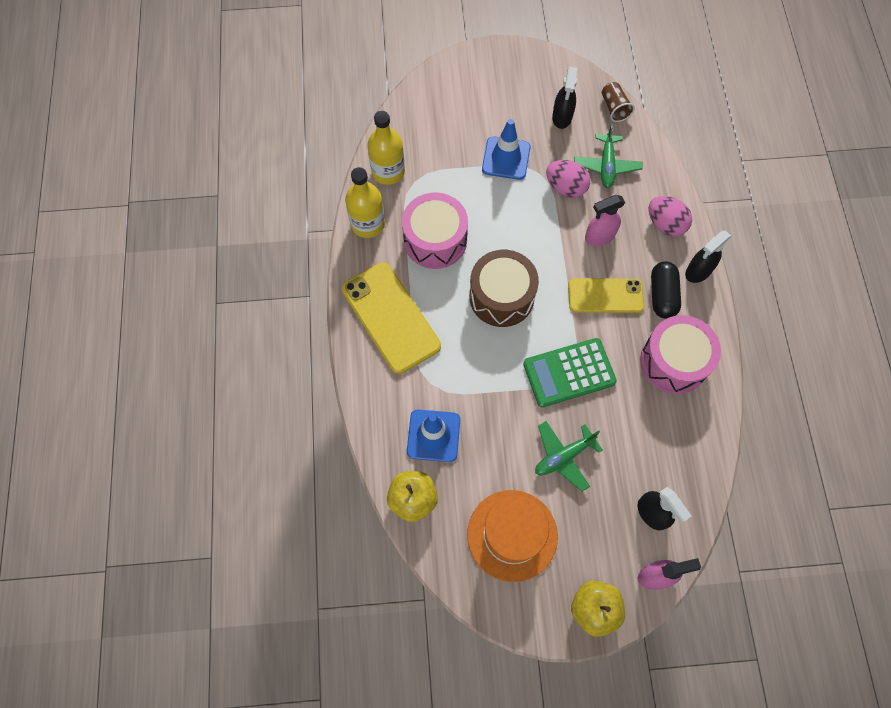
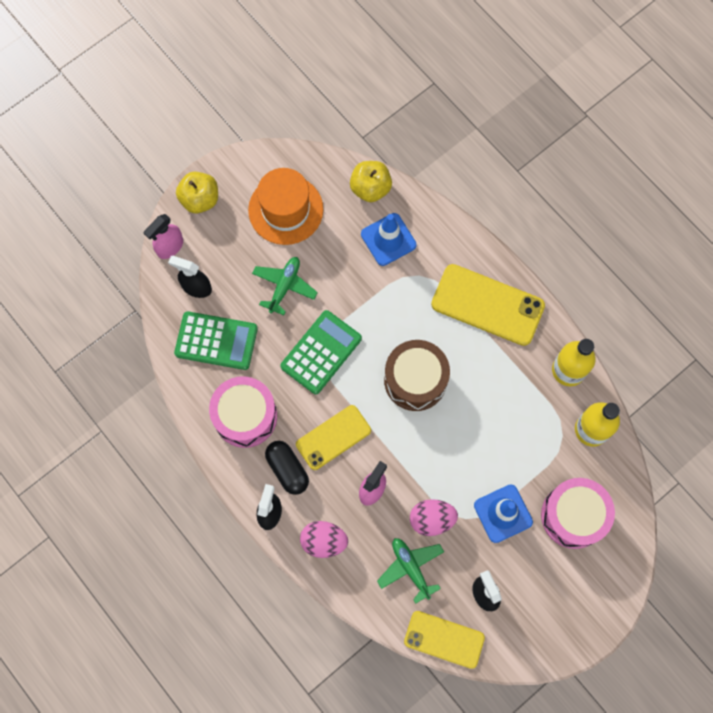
camera: 145 degrees right, 5 degrees up
(435, 240) = (503, 393): pink drum -> pink drum (573, 516)
(614, 108) = (444, 639): brown cup -> yellow phone
(662, 447) = (216, 341): none -> green calculator

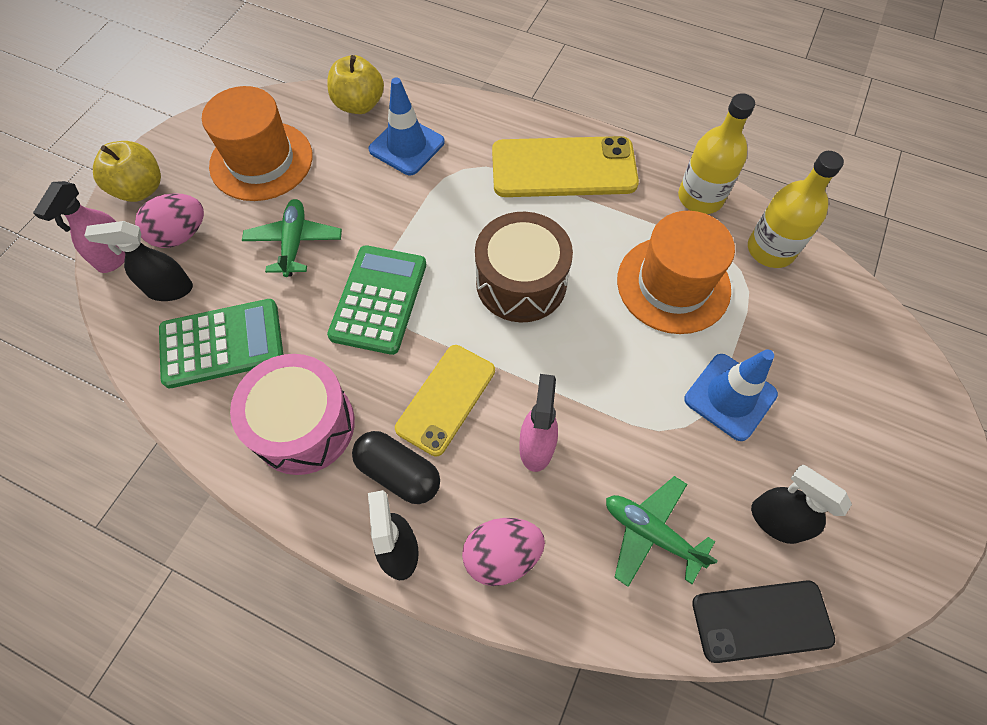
camera: 25 degrees left, 10 degrees down
(431, 519) = (641, 449): pink egg -> pink egg (181, 235)
(444, 639) = (761, 621): yellow phone -> black phone
(512, 425) = (673, 284): none -> orange hat
(573, 516) = (819, 359): pink drum -> none

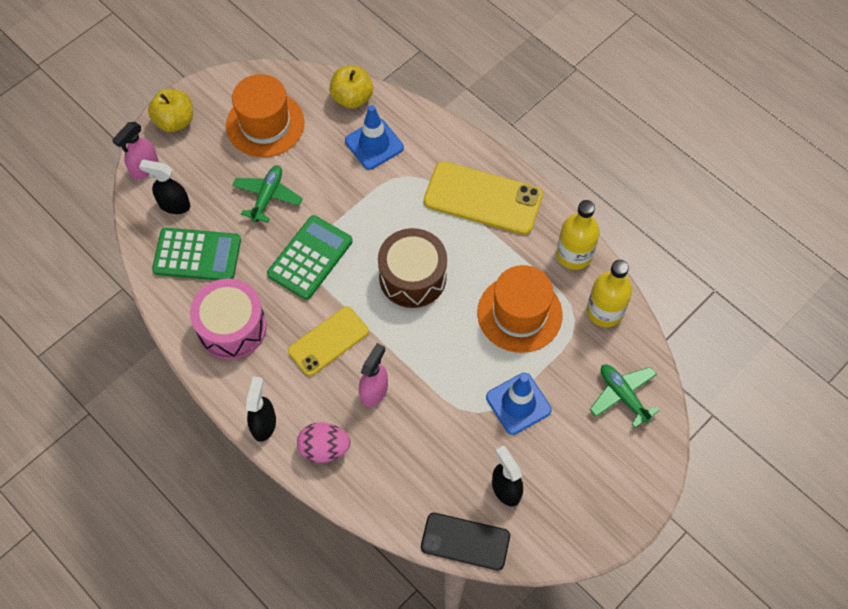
camera: 20 degrees right, 0 degrees up
(181, 235) = (192, 166): pink egg -> none
(399, 473) = (280, 377): black capsule -> none
(650, 533) = (422, 468): green plane -> green plane (623, 395)

